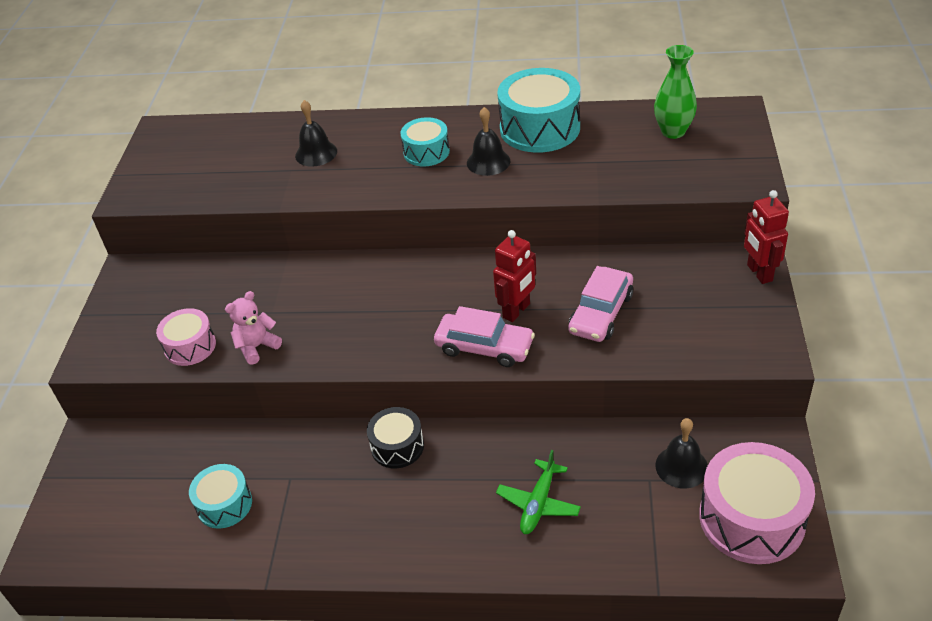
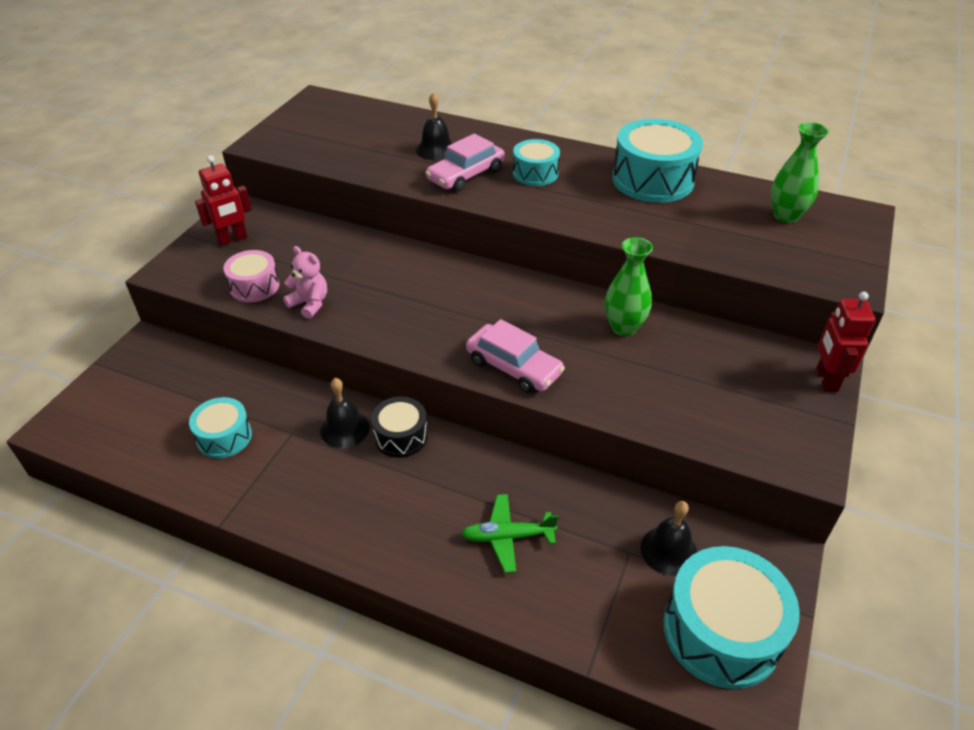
camera: 15 degrees right, 0 degrees up
(257, 347) = (310, 304): pink teddy bear -> pink teddy bear turned 60 degrees clockwise
(488, 162) = (589, 196): black bell -> black bell (345, 428)
(517, 311) = (561, 343): red robot -> red robot (232, 239)
(538, 503) = (507, 537): green plane -> green plane turned 45 degrees clockwise
(566, 278) = (623, 327): none -> green vase
(601, 313) = (643, 370): pink car -> pink car (466, 175)
(751, 518) = (721, 631): pink drum -> turquoise drum

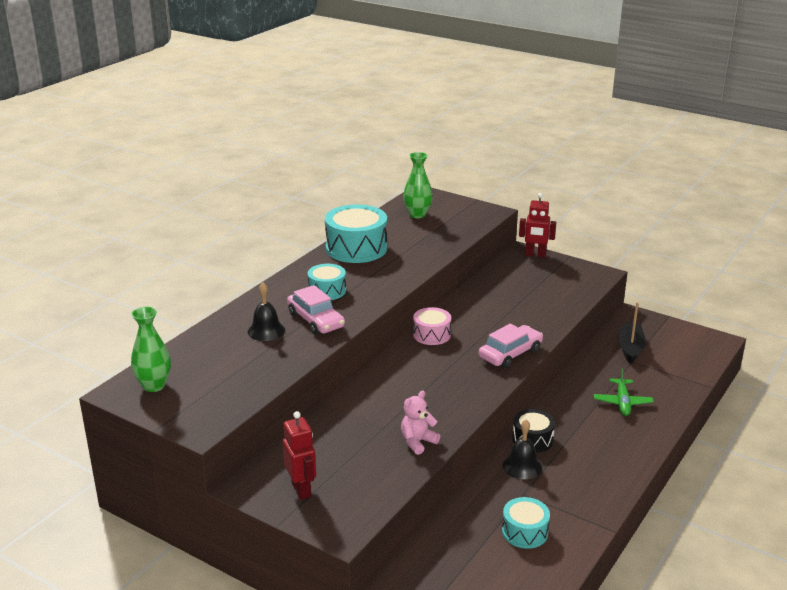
camera: 80 degrees left, 15 degrees down
(254, 286) = (384, 474): pink drum -> pink drum (431, 335)
(623, 327) = (477, 308): green vase -> green vase (154, 385)
(668, 550) = (630, 348): black bell -> black boat
(721, 631) = (681, 342): turquoise drum -> none

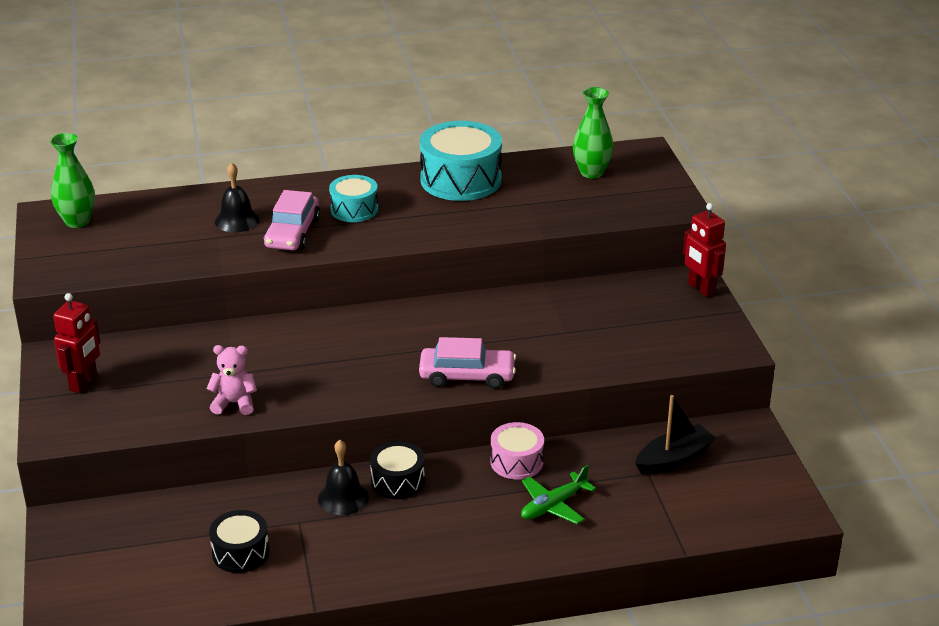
camera: 45 degrees right, 5 degrees up
(431, 335) = (429, 314): pink drum -> pink drum (516, 462)
(525, 532) = (240, 552): turquoise drum -> black drum

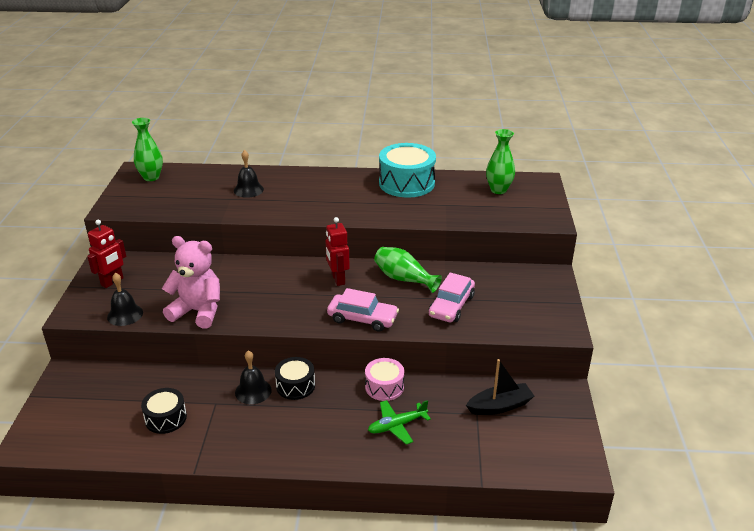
camera: 15 degrees right, 0 degrees up
(131, 424) = (125, 314): none -> black bell
(234, 403) = (198, 311): pink teddy bear -> pink teddy bear, size x1.76
(292, 233) = (279, 202): pink car -> pink car (451, 306)
(354, 209) = (327, 193): turquoise drum -> none
(499, 315) = (404, 279): none -> green vase
(701, 289) = (556, 282): red robot -> red robot (338, 279)

